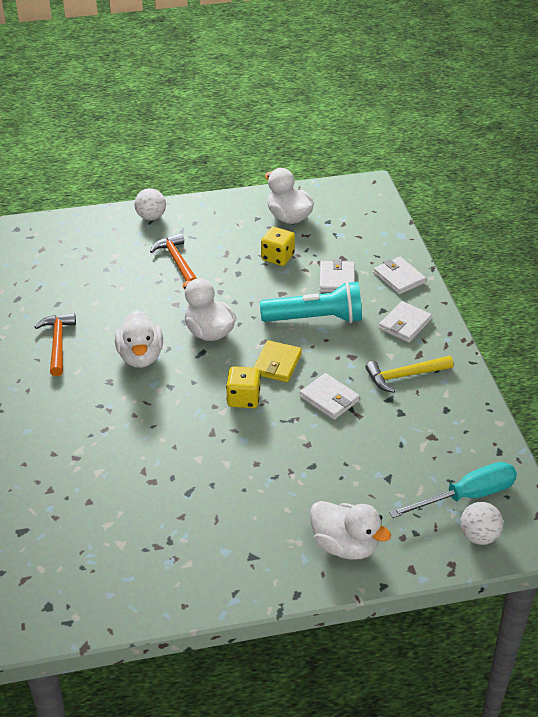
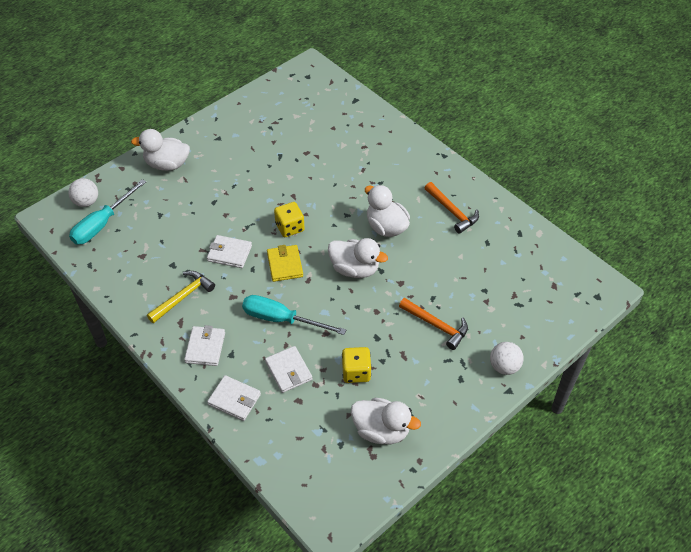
camera: 150 degrees right, 10 degrees up
(315, 319) = (281, 319): turquoise flashlight -> turquoise screwdriver

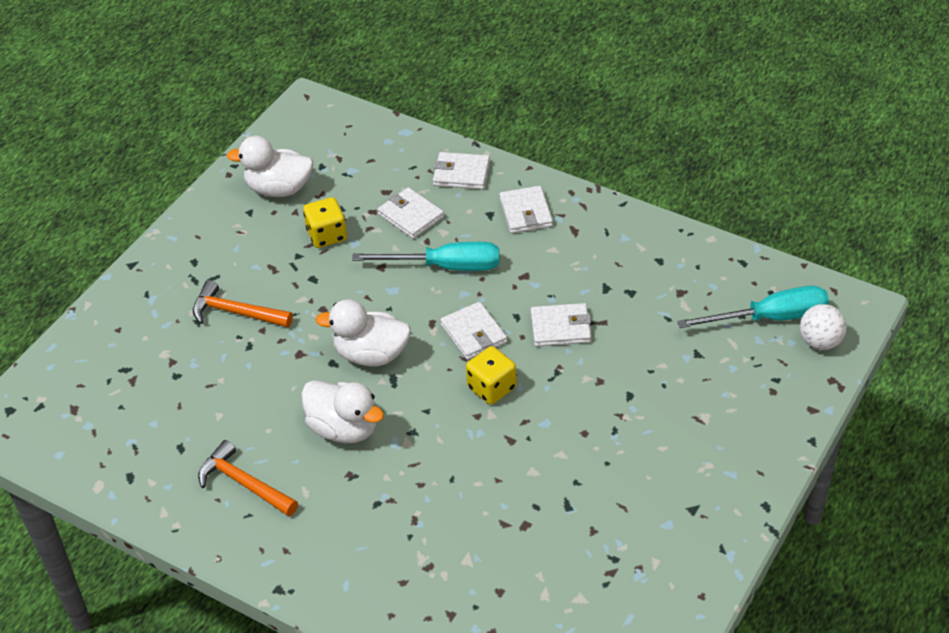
camera: 165 degrees right, 5 degrees down
(102, 224) = (770, 318): turquoise screwdriver -> turquoise screwdriver turned 60 degrees clockwise
(167, 164) = (744, 436): white duck -> none
(183, 297) = (589, 258): yellow hammer -> none
(285, 265) = (473, 333): yellow wallet -> white wallet
(504, 366) = (139, 288): white ball -> none

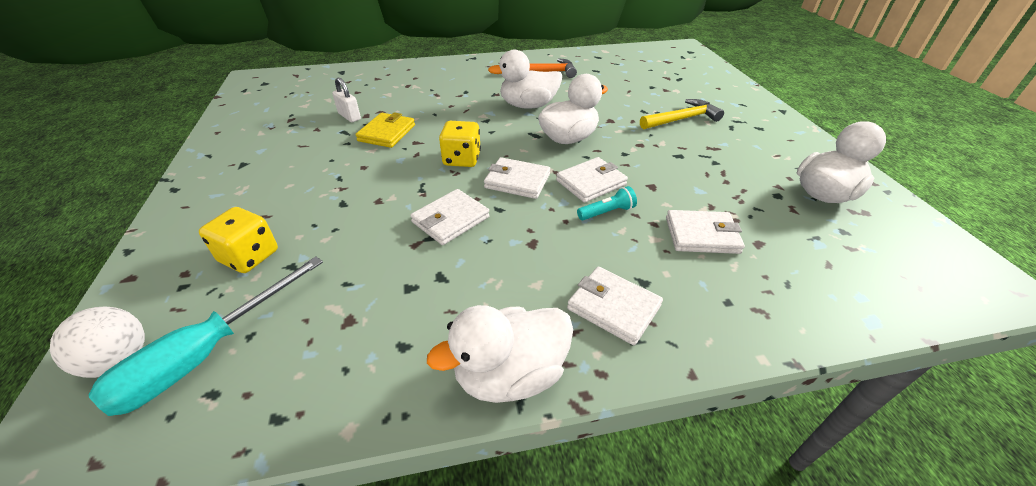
camera: 135 degrees right, 5 degrees down
(236, 312) = (682, 119): orange hammer -> yellow hammer
(327, 235) = (726, 184): yellow dice -> yellow dice (249, 256)
(445, 266) = (607, 212): turquoise screwdriver -> turquoise flashlight
(461, 174) = (738, 309): white wallet -> white wallet (591, 182)
(527, 474) = (387, 133): none -> yellow wallet
(544, 534) = (349, 116): none -> white padlock
(616, 216) = (510, 374): none -> white duck

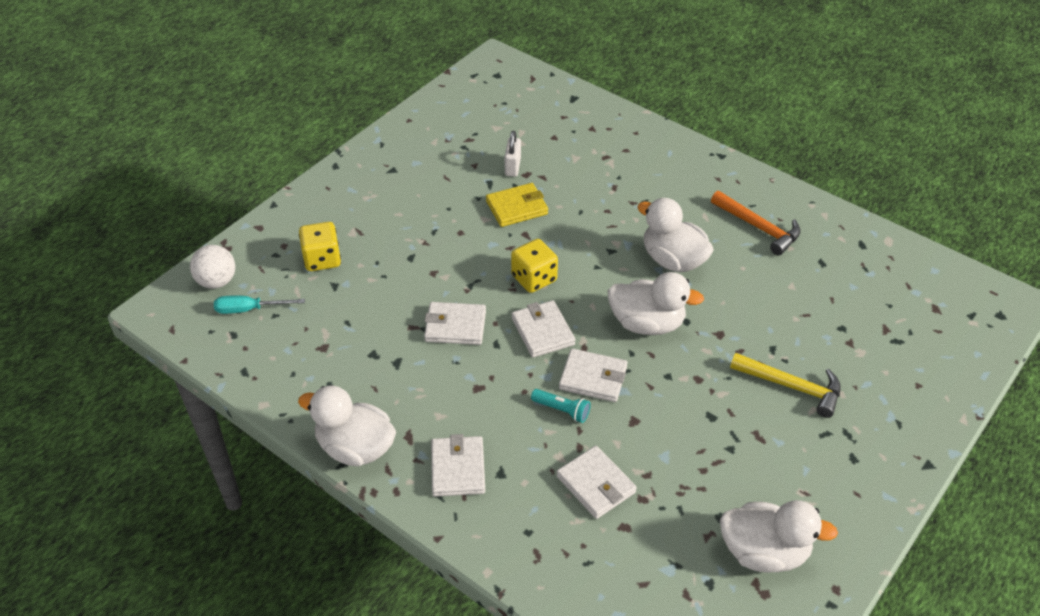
camera: 50 degrees right, 5 degrees up
(206, 354) = (249, 309): turquoise screwdriver -> turquoise screwdriver, size x0.59

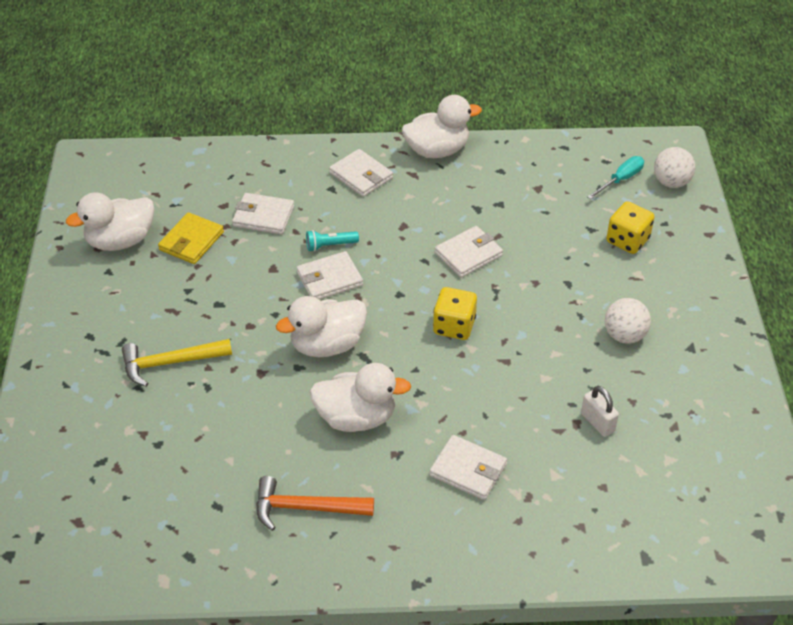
camera: 140 degrees right, 0 degrees up
(423, 201) = (624, 335): none -> white ball
(517, 207) = (542, 381): yellow wallet -> yellow wallet (191, 241)
(542, 331) = (401, 289): white wallet -> white wallet (468, 470)

